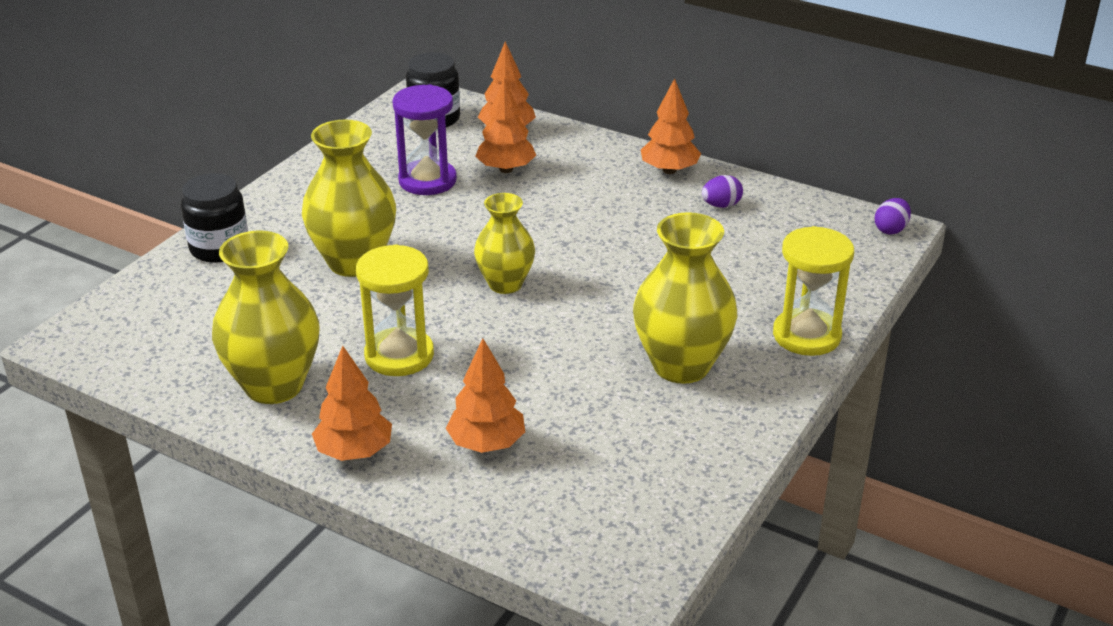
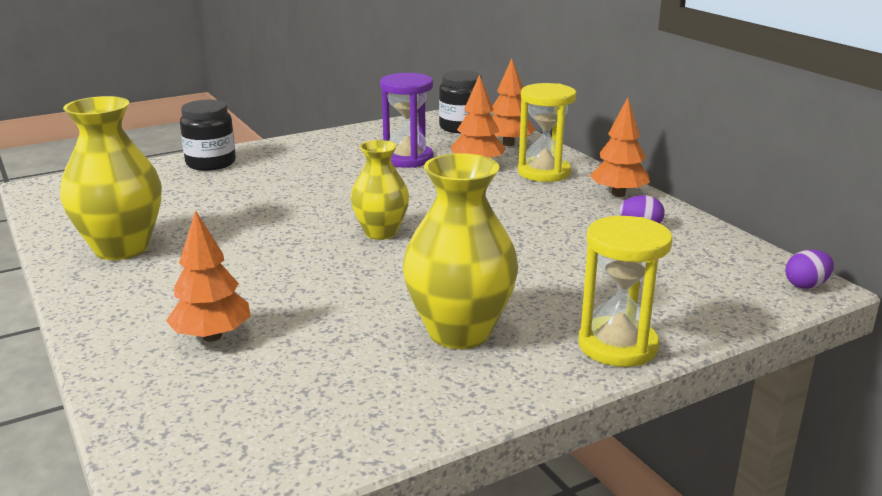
camera: 30 degrees right, 10 degrees down
(354, 262) = (287, 192): yellow vase -> none
(354, 452) = (108, 308): orange tree -> none
(399, 355) = (235, 255): yellow hourglass -> yellow hourglass (544, 172)

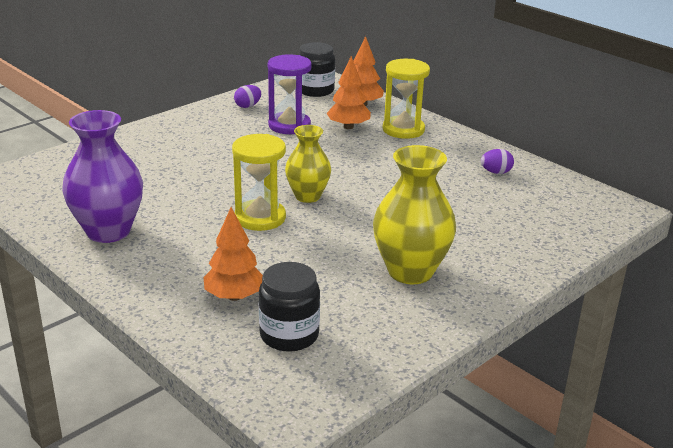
camera: 15 degrees left, 5 degrees up
(121, 248) = (108, 231): yellow vase -> purple vase
(211, 163) = (125, 143): black jar -> black jar (289, 335)
(617, 345) = (521, 268): yellow hourglass -> yellow hourglass (260, 218)
(618, 194) = (467, 145): orange tree -> none
(806, 285) = (624, 208): purple egg -> purple egg (248, 106)

